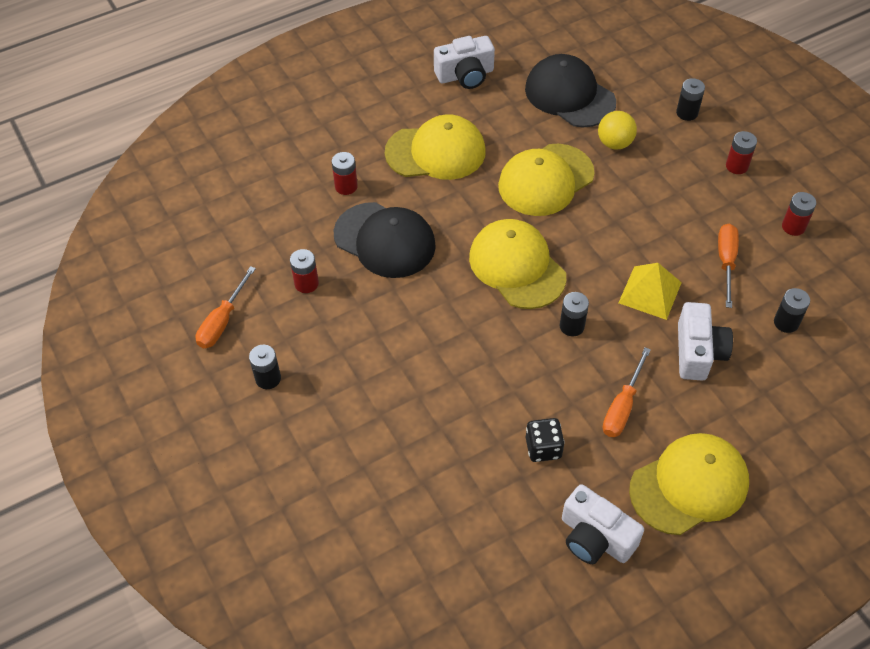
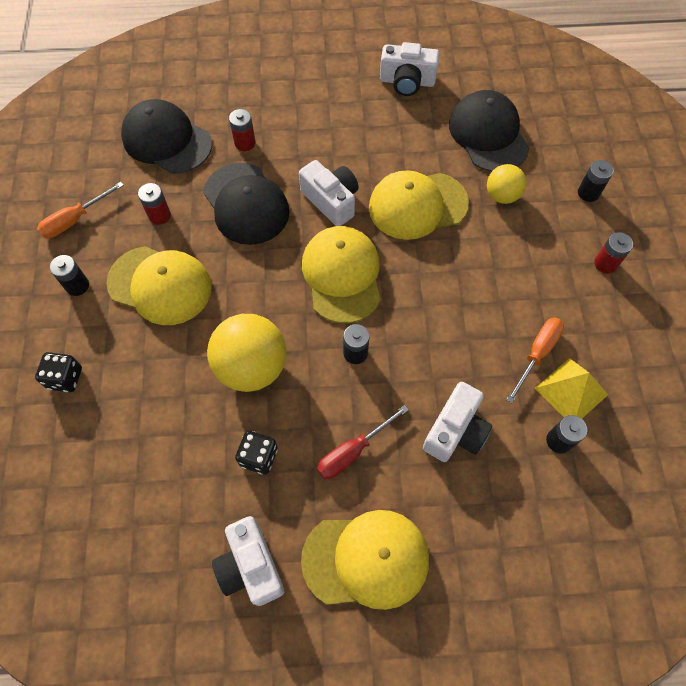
camera: 25 degrees right, 10 degrees up
(265, 213) = (167, 140): none -> black cap
(315, 463) = (65, 378): none -> black dice
(436, 152) = (338, 141): yellow cap -> yellow cap (160, 285)
(464, 206) = (331, 201): none -> white camera
(486, 377) = (252, 367): none -> yellow ball
(622, 407) = (353, 451): orange screwdriver -> red screwdriver
(650, 292) = (446, 352): yellow pyramid -> yellow pyramid (571, 391)
(793, 227) = (625, 347): red battery -> none

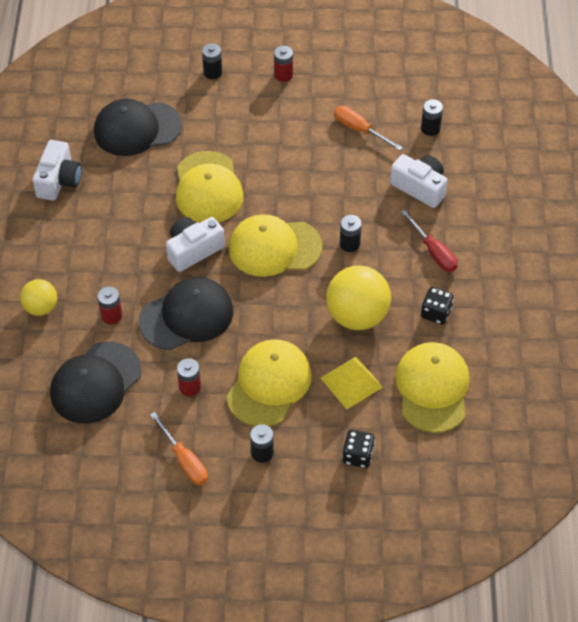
camera: 85 degrees left, 10 degrees down
(250, 566) = (519, 320): white camera -> none
(366, 559) = (514, 250): yellow cap -> yellow cap (432, 389)
(502, 195) = (206, 129): yellow ball -> yellow ball (41, 307)
(571, 391) = (392, 115): yellow pyramid -> yellow pyramid (351, 382)

